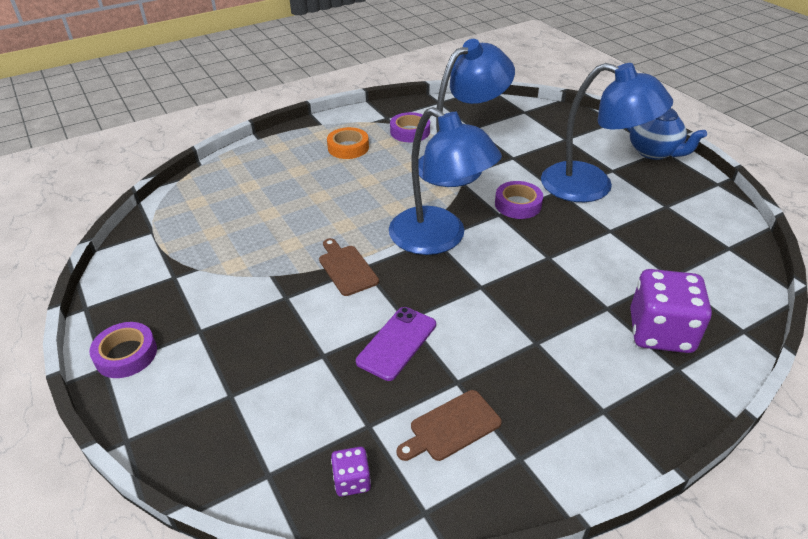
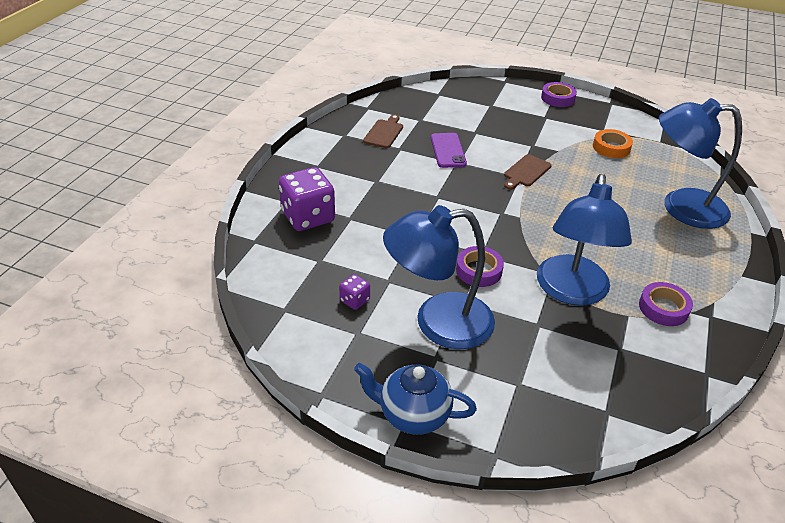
camera: 140 degrees right, 0 degrees up
(347, 268) = (526, 172): brown cutting board -> brown cutting board turned 105 degrees clockwise
(348, 147) = (677, 260): orange tape -> orange tape (611, 147)
(352, 481) = (405, 104): purple dice -> purple dice (354, 300)
(438, 239) = (499, 214): blue lamp -> blue lamp (681, 207)

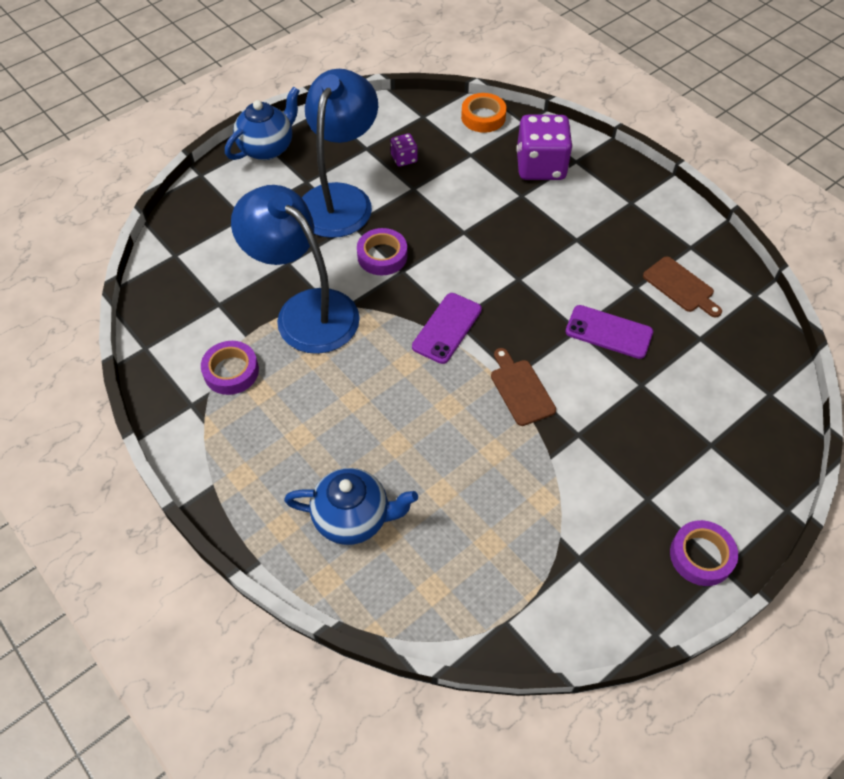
camera: 120 degrees right, 15 degrees up
(512, 215) = (447, 328): none -> purple phone
(611, 147) = (525, 533): orange tape -> orange tape (483, 117)
(681, 207) = (353, 518): blue lamp -> blue teapot

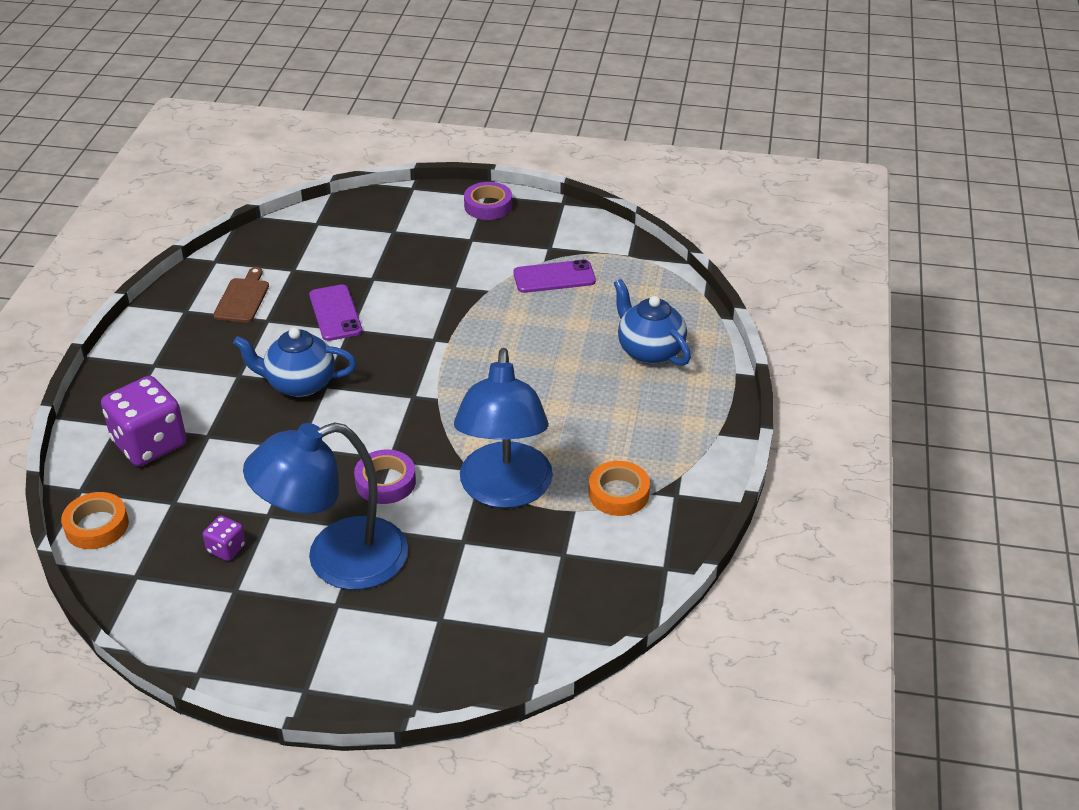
camera: 130 degrees left, 15 degrees down
(231, 371) = (618, 493): purple tape -> orange tape
(267, 148) = (313, 677): blue teapot -> blue teapot (299, 384)
(447, 328) = (427, 397): purple phone -> purple phone (554, 277)
(521, 389) = (444, 330): brown cutting board -> none

